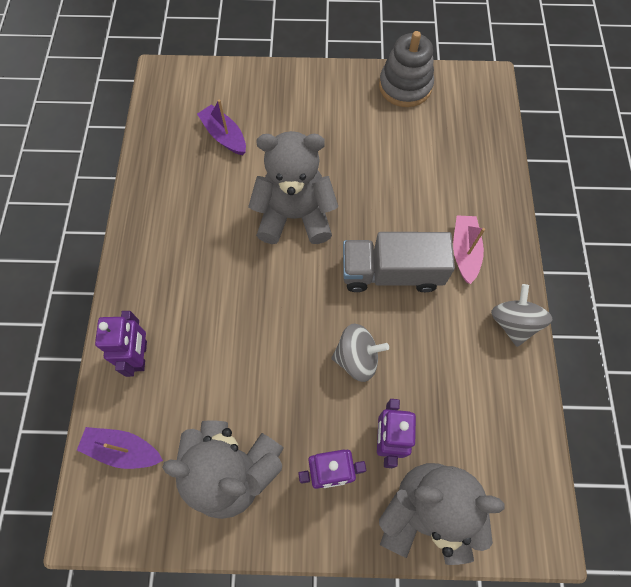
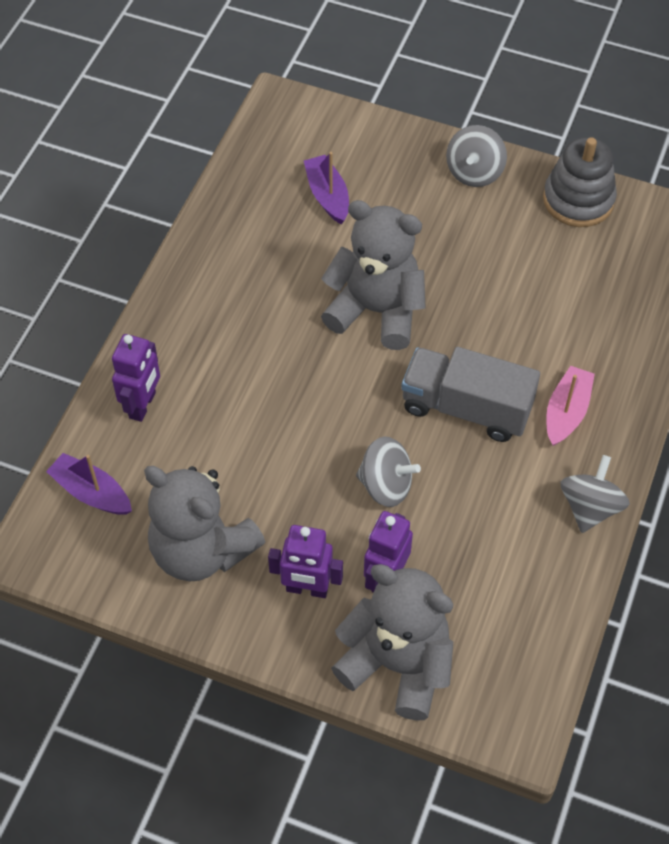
camera: 20 degrees right, 10 degrees down
(324, 87) = (474, 172): none -> grey spinning top

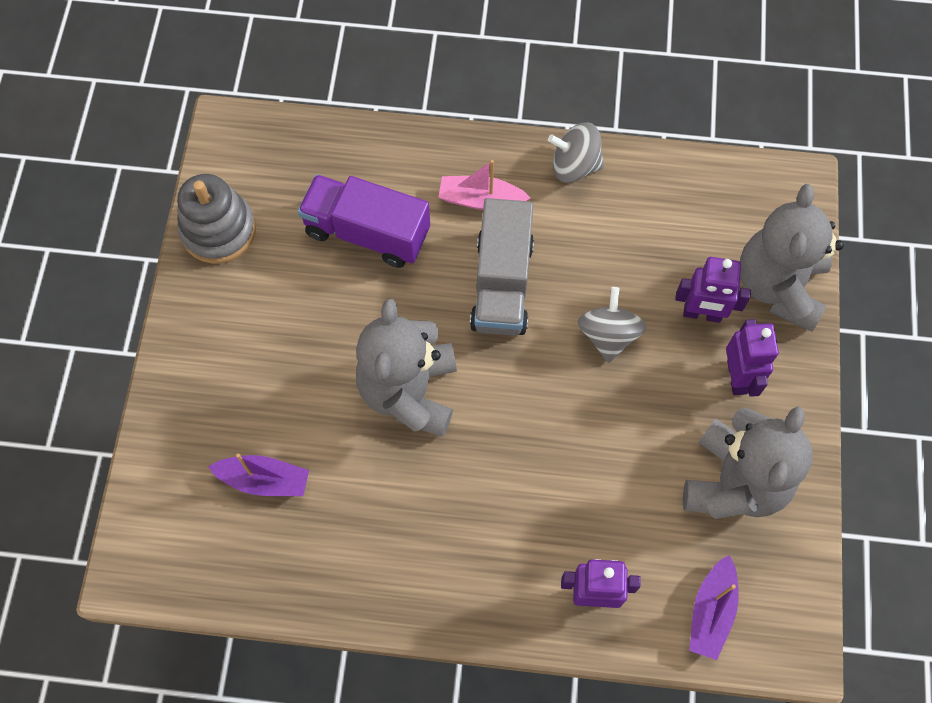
camera: 105 degrees left, 10 degrees up
(327, 196) = (264, 480): purple boat -> purple boat turned 135 degrees counterclockwise
(474, 172) = (199, 336): grey spinning top -> none
(550, 310) = (367, 232): none -> purple truck

